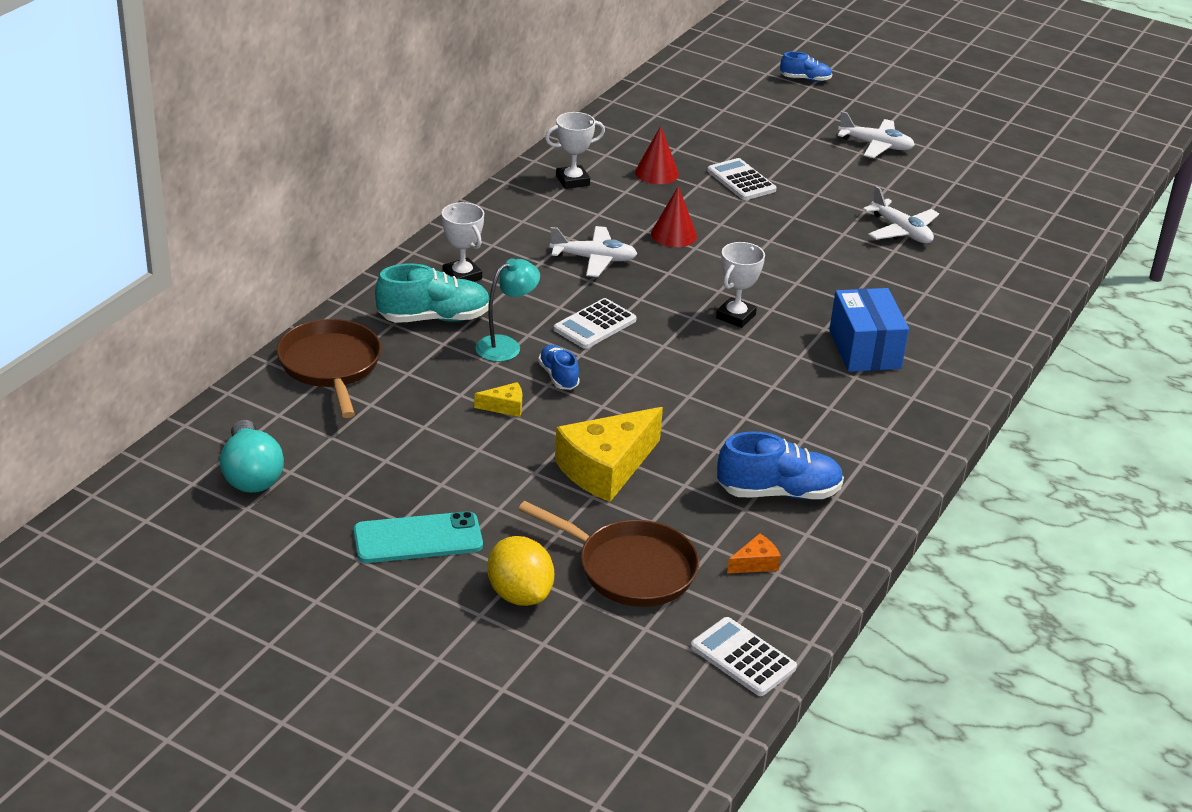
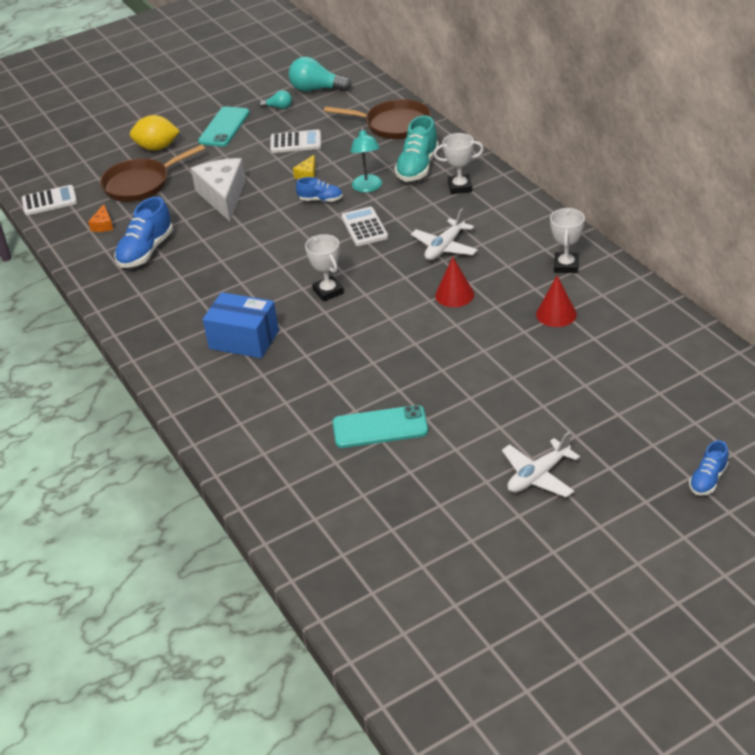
camera: 125 degrees right, 5 degrees up
(327, 498) = (278, 107): none -> turquoise light bulb
(606, 468) = (223, 196): yellow cheese -> white cheese
(741, 180) = (518, 359): white calculator -> white calculator (295, 142)
(901, 231) = (380, 427): white plane -> turquoise phone

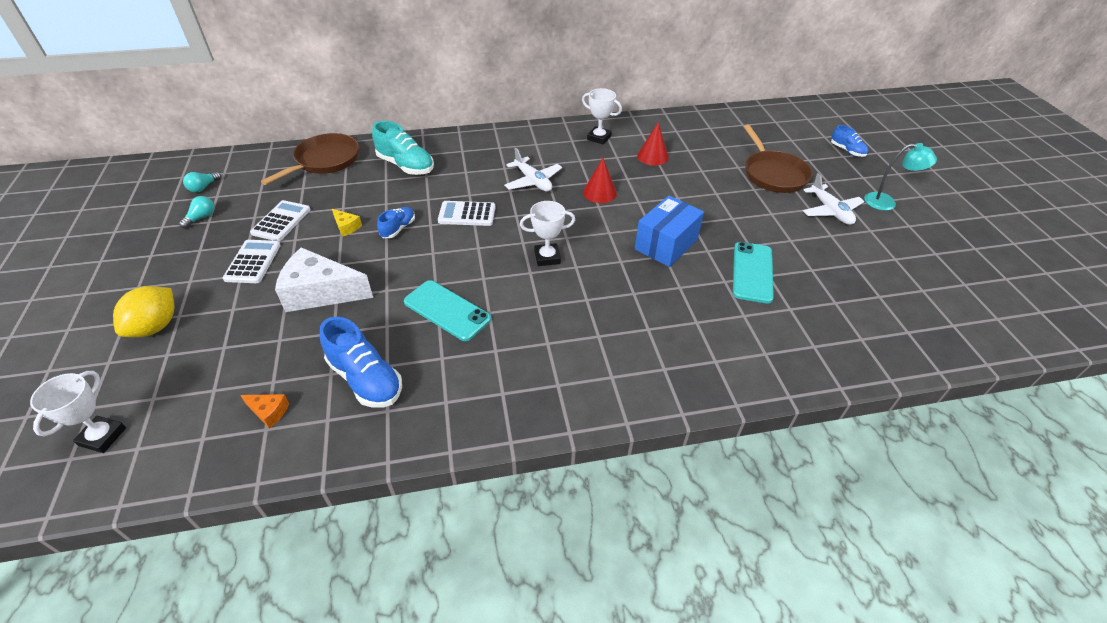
camera: 75 degrees left, 5 degrees up
(49, 201) = (146, 465): white calculator -> white calculator (253, 262)
(141, 184) = (217, 357): brown pan -> brown pan (773, 174)
(224, 127) = (186, 263): turquoise phone -> turquoise phone (447, 310)
(244, 340) = (586, 330): blue box -> blue box (666, 244)
(316, 89) = (203, 187): turquoise light bulb -> turquoise light bulb, size x0.53
(368, 188) = (408, 198): turquoise lamp -> turquoise lamp (886, 202)
(460, 187) = (456, 154): white trophy -> white trophy (103, 437)

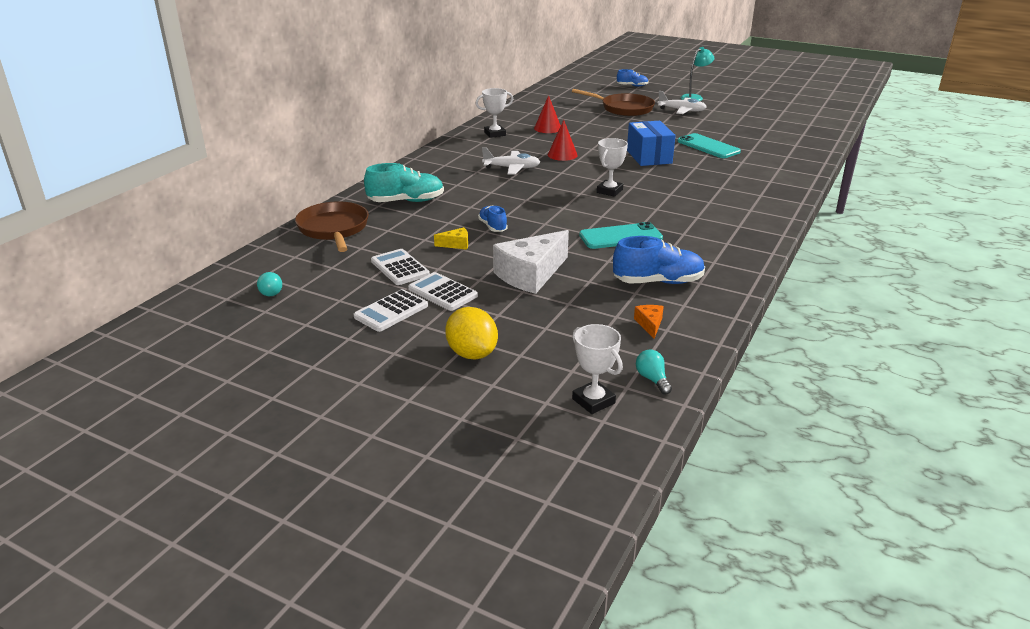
camera: 50 degrees left, 15 degrees down
(201, 217) = (326, 302): turquoise light bulb -> turquoise light bulb (652, 379)
(269, 412) = (649, 324): orange cheese -> orange cheese turned 60 degrees counterclockwise
(467, 214) = (515, 199): white calculator -> white calculator (391, 311)

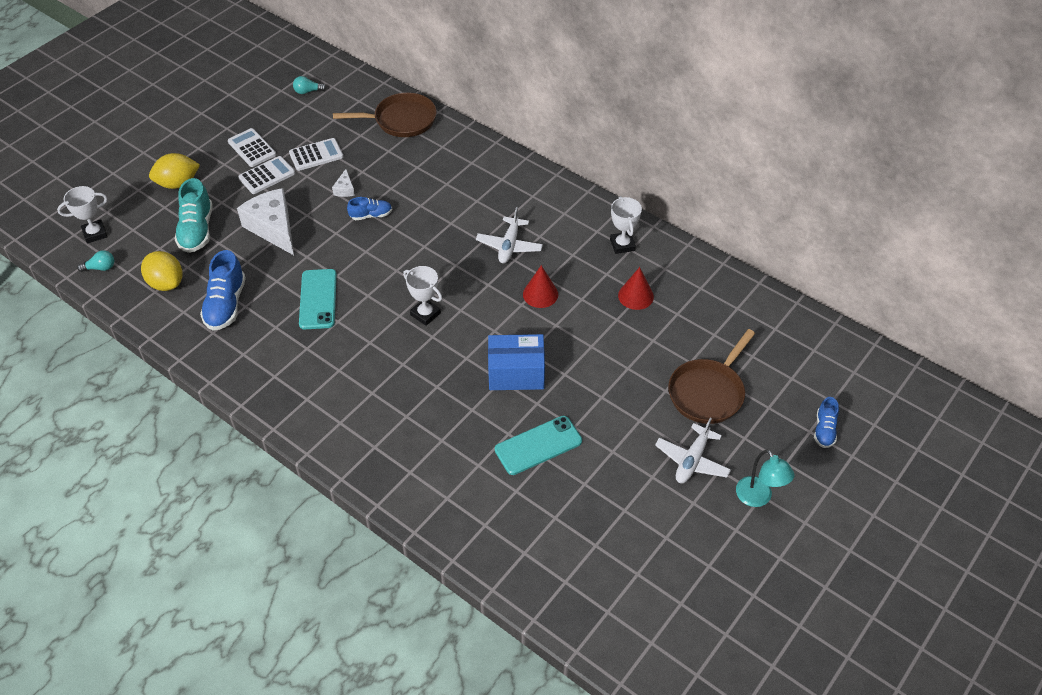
camera: 100 degrees right, 20 degrees up
(406, 201) = (445, 164): turquoise shoe -> turquoise shoe (197, 230)
(456, 244) = (345, 189): yellow cheese -> white cheese
(649, 324) = (166, 283): orange cheese -> yellow lemon

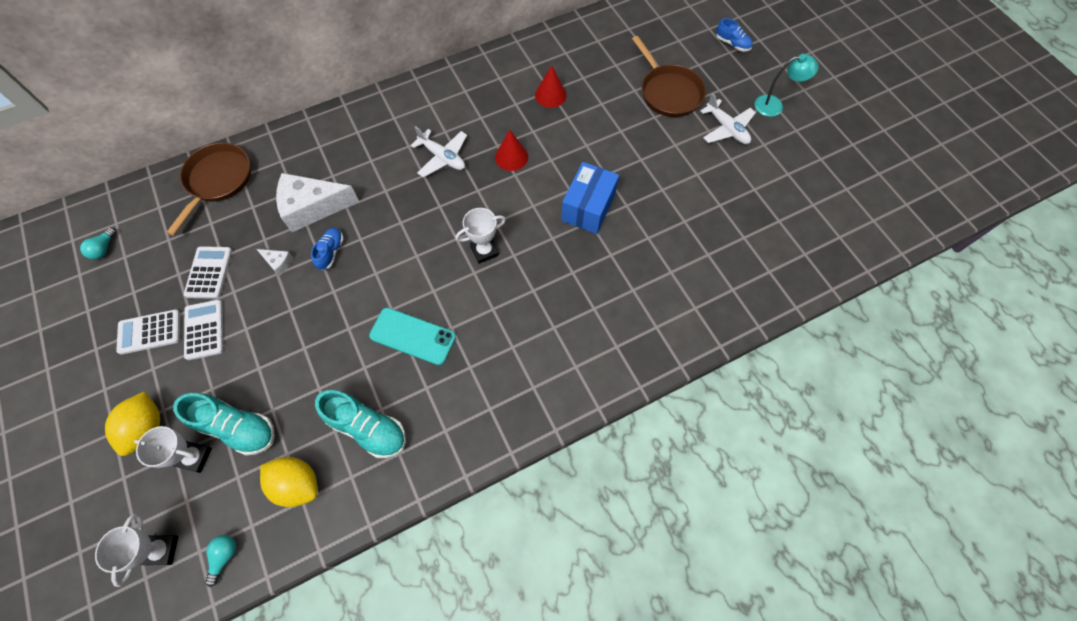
camera: 65 degrees left, 15 degrees up
(166, 283) = (297, 484): yellow lemon -> yellow lemon turned 45 degrees clockwise
(226, 305) = (368, 428): blue shoe -> turquoise shoe
(273, 228) = (287, 347): white cheese -> white cheese (312, 207)
(538, 445) = (670, 221): turquoise phone -> none
(622, 245) = (491, 81): white trophy -> white trophy (195, 457)

